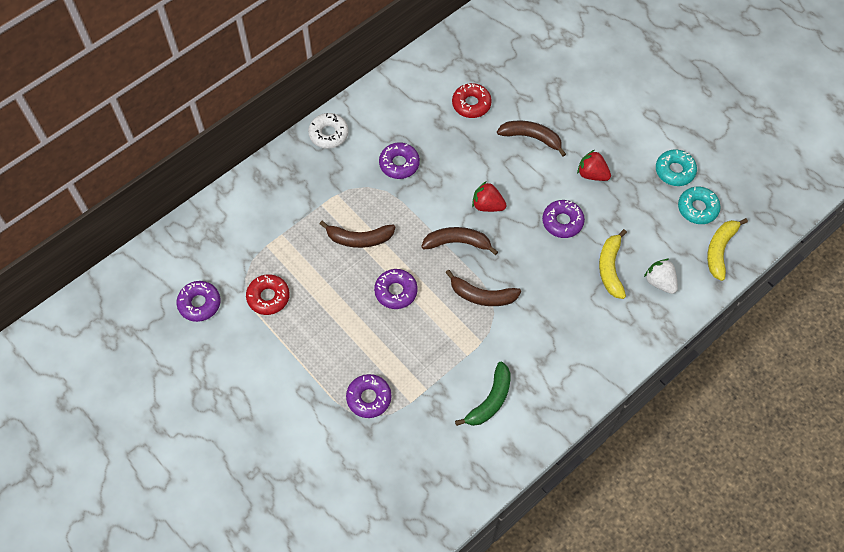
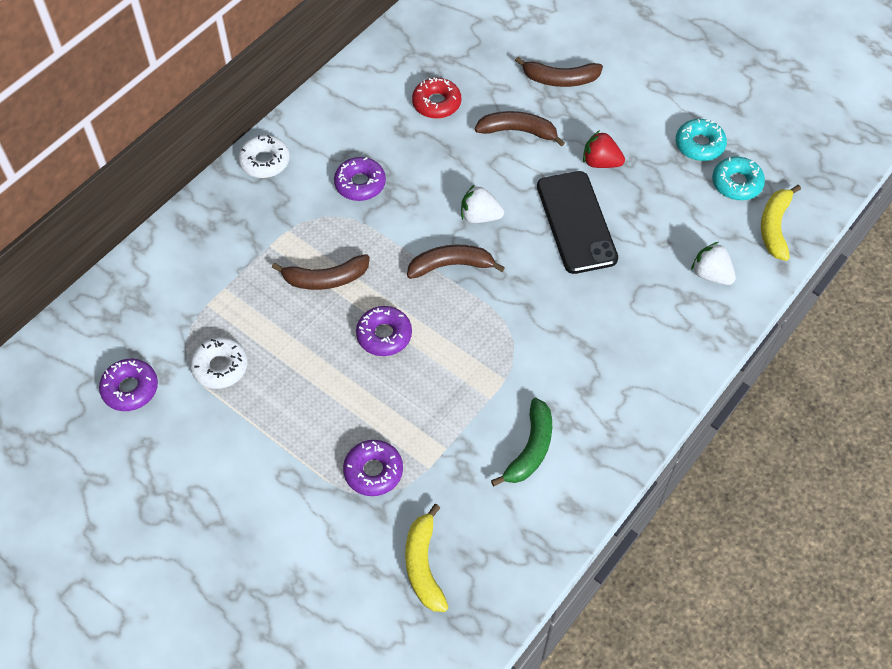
camera: 10 degrees left, 5 degrees down
(268, 297) = (220, 367): red donut -> white donut
(482, 295) = (494, 323): brown banana -> brown banana (560, 79)
(487, 205) = (480, 216): red strawberry -> white strawberry
(562, 222) = (576, 222): purple donut -> black phone
(610, 268) = (647, 267): yellow banana -> yellow banana (423, 565)

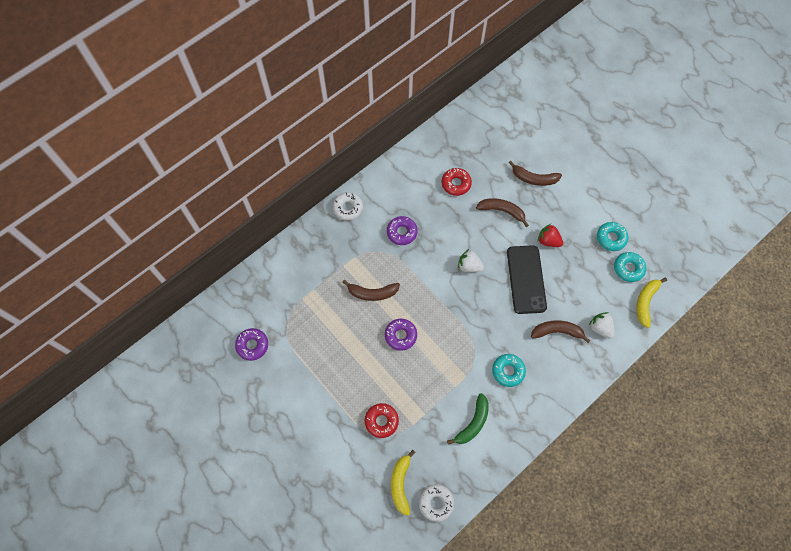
camera: 10 degrees right, 10 degrees up
(220, 367) = (304, 340): white donut -> white donut (436, 503)
(373, 471) = (381, 421): purple donut -> red donut
(451, 265) = (447, 296): brown banana -> brown banana (557, 331)
(574, 361) = (508, 371): none -> turquoise donut

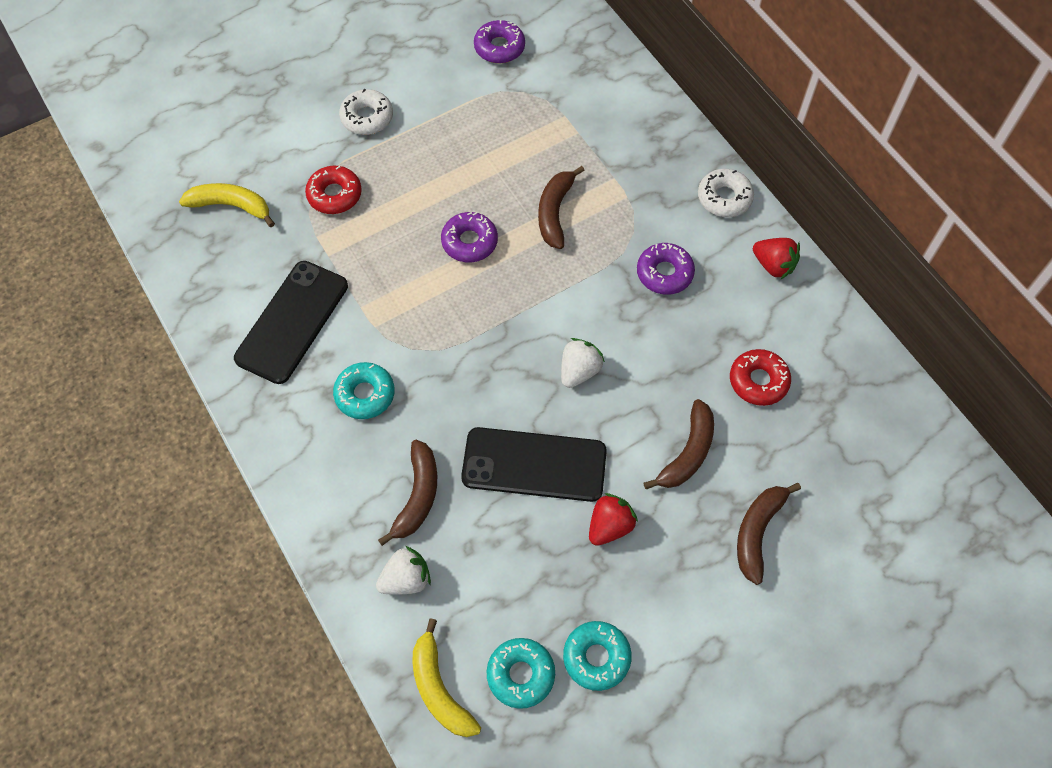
camera: 100 degrees right, 5 degrees down
(387, 182) = (773, 265): none -> red strawberry
(436, 503) = (187, 247): white donut -> white donut (367, 117)
(473, 423) = (292, 322): green banana -> black phone
(645, 302) = (439, 688): yellow banana -> yellow banana turned 150 degrees counterclockwise

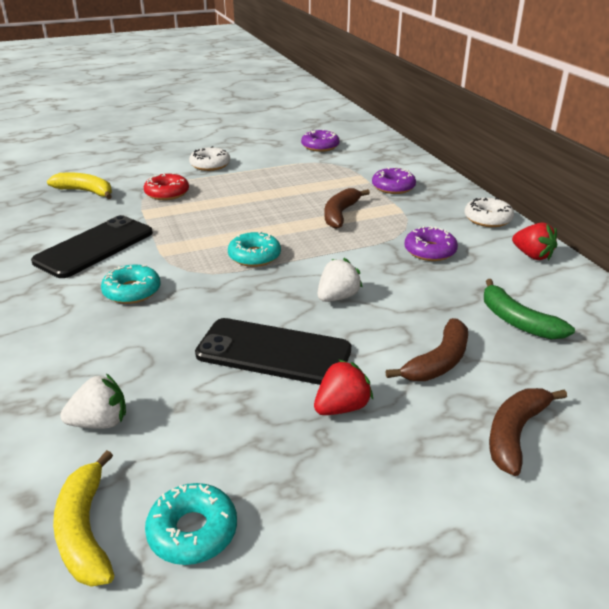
camera: 10 degrees right, 30 degrees down
(417, 496) = (145, 361): brown banana -> none
(469, 242) = (263, 222): purple donut -> purple donut (393, 187)
(596, 657) = (295, 527): turquoise donut -> turquoise donut (254, 256)
(758, 381) = (517, 321): red donut -> green banana

